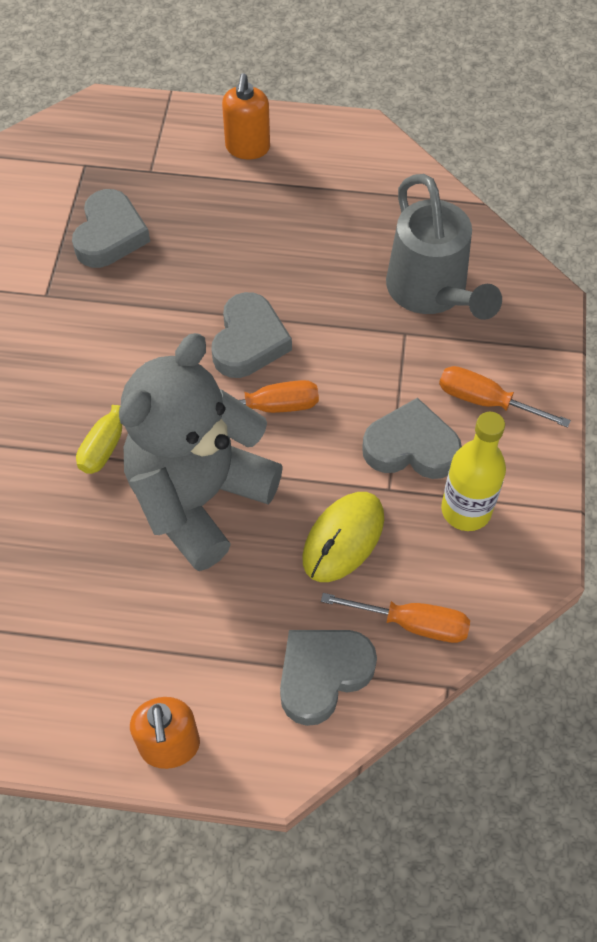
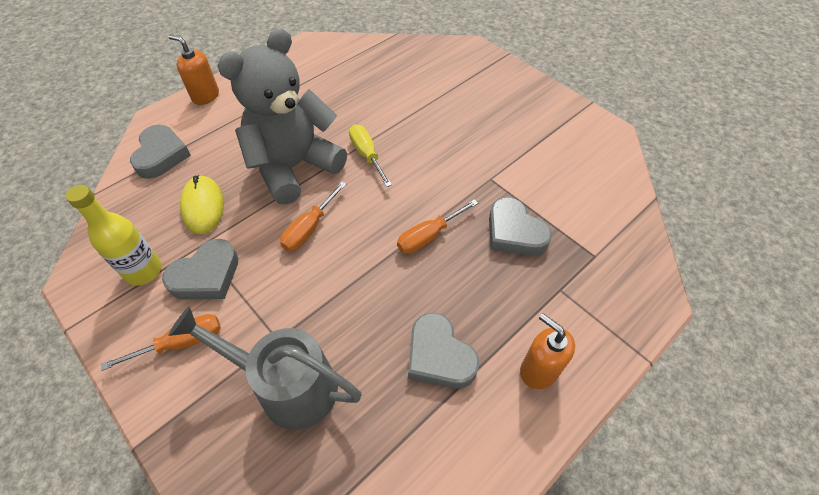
camera: 130 degrees right, 5 degrees down
(199, 498) = (294, 167): grey teddy bear -> grey teddy bear turned 120 degrees counterclockwise
(249, 341) = (362, 249): grey heart -> grey heart (439, 356)
(411, 623) = (133, 202): orange screwdriver -> orange screwdriver (429, 236)

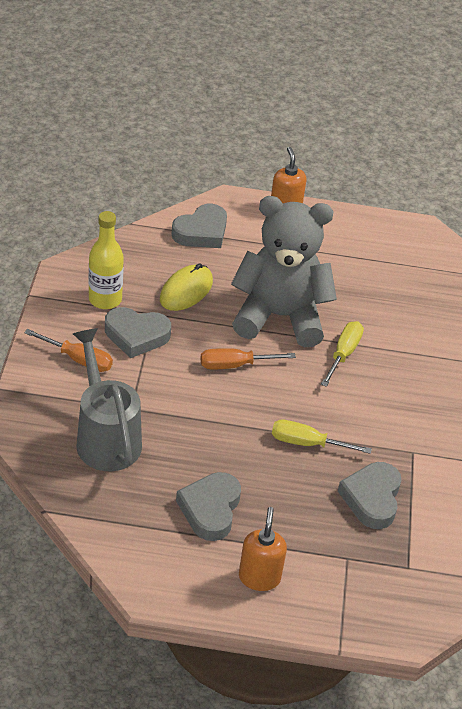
camera: 45 degrees right, 10 degrees down
(429, 236) = (307, 443): orange screwdriver -> yellow screwdriver

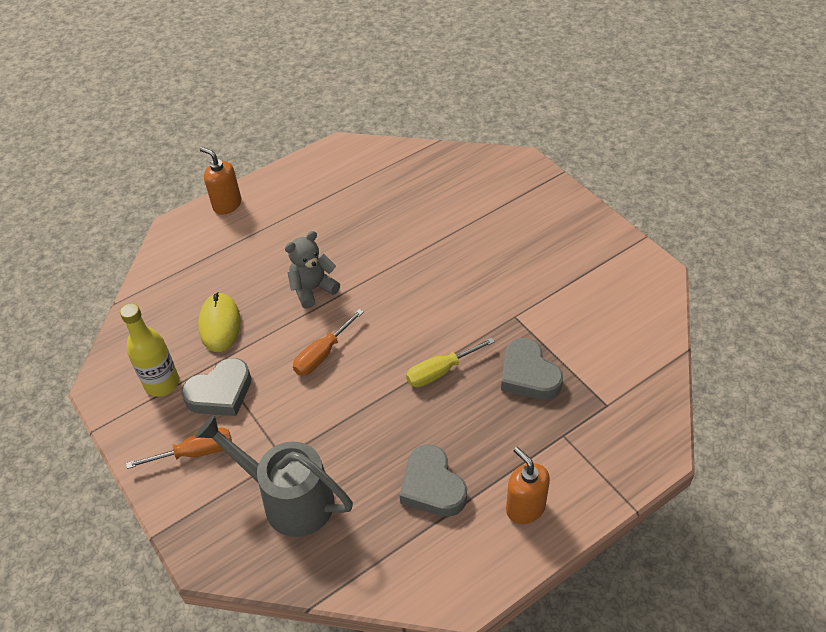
camera: 35 degrees left, 5 degrees up
(201, 232) = (180, 268): grey heart -> none
(279, 316) = (313, 289): grey teddy bear -> grey teddy bear, size x0.50
(343, 354) = (389, 282): yellow screwdriver -> none

